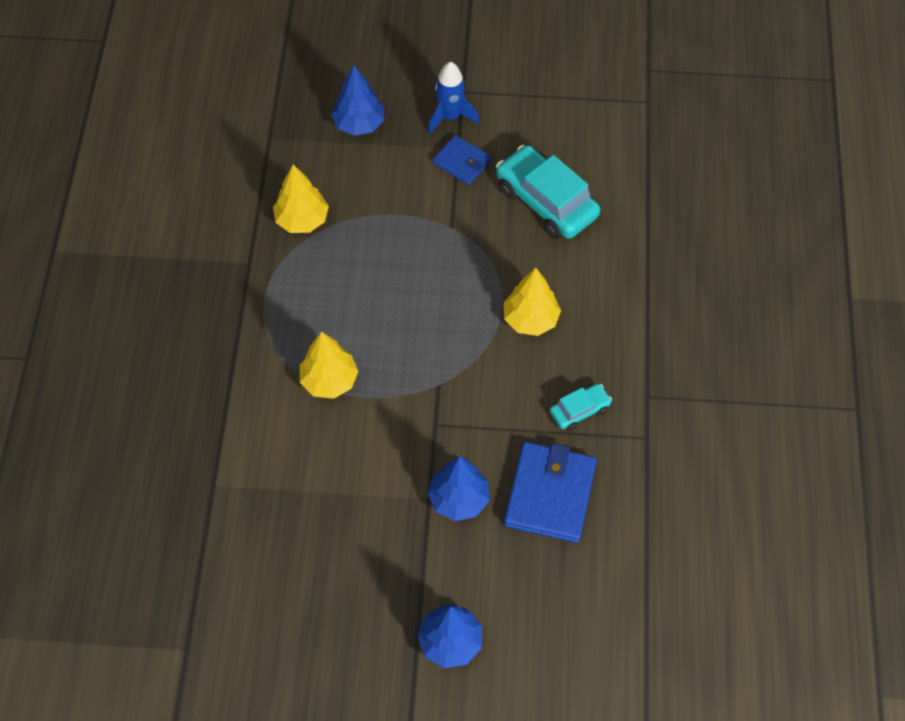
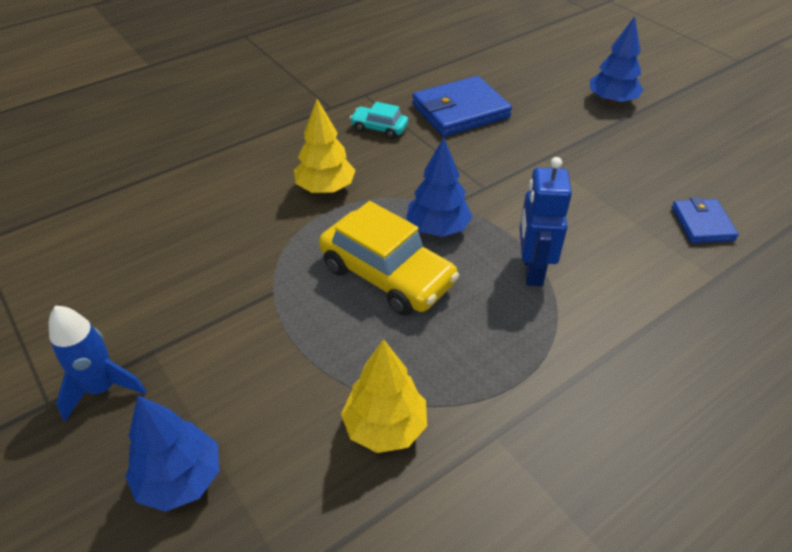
camera: 130 degrees left, 15 degrees down
(329, 381) = (532, 270): yellow tree -> blue robot
(406, 296) = (387, 275): none -> yellow car
(459, 499) = (522, 145): blue tree -> blue tree (437, 228)
(462, 162) = (172, 335): blue wallet -> blue wallet (702, 224)
(546, 201) = (178, 244): turquoise car -> none

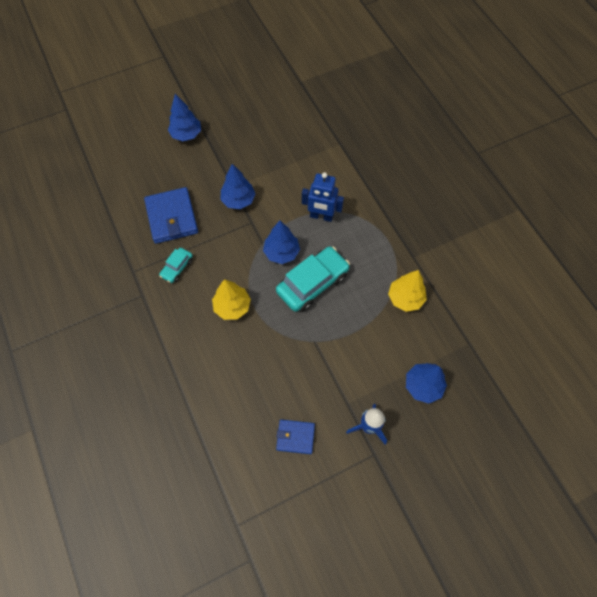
camera: 80 degrees left, 20 degrees up
(387, 275) = (312, 283): yellow car -> turquoise car
(519, 167) = (238, 200): none -> blue tree
(702, 224) = (303, 134): blue wallet -> blue wallet (295, 437)

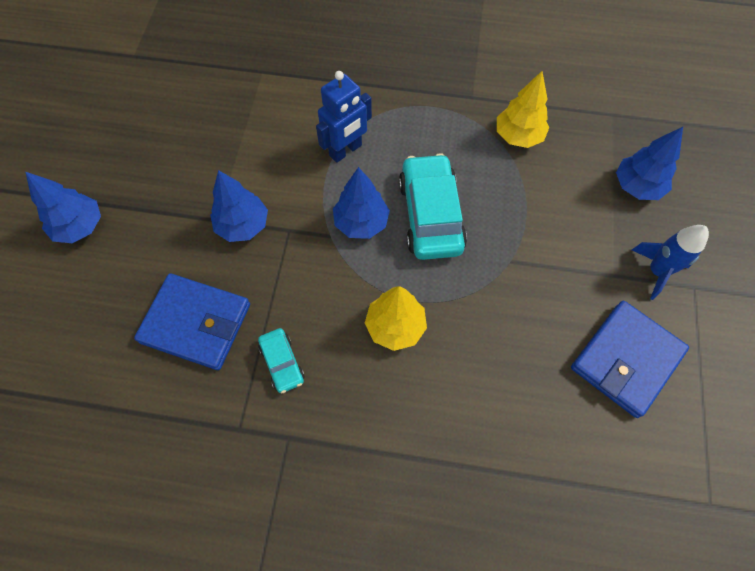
camera: 55 degrees left, 0 degrees up
(295, 437) = (626, 360): blue wallet -> blue wallet, size x1.73

